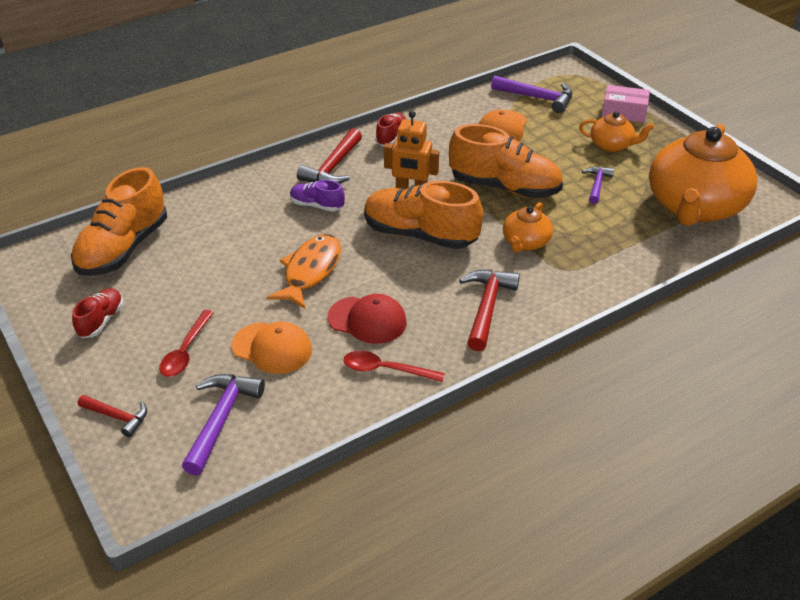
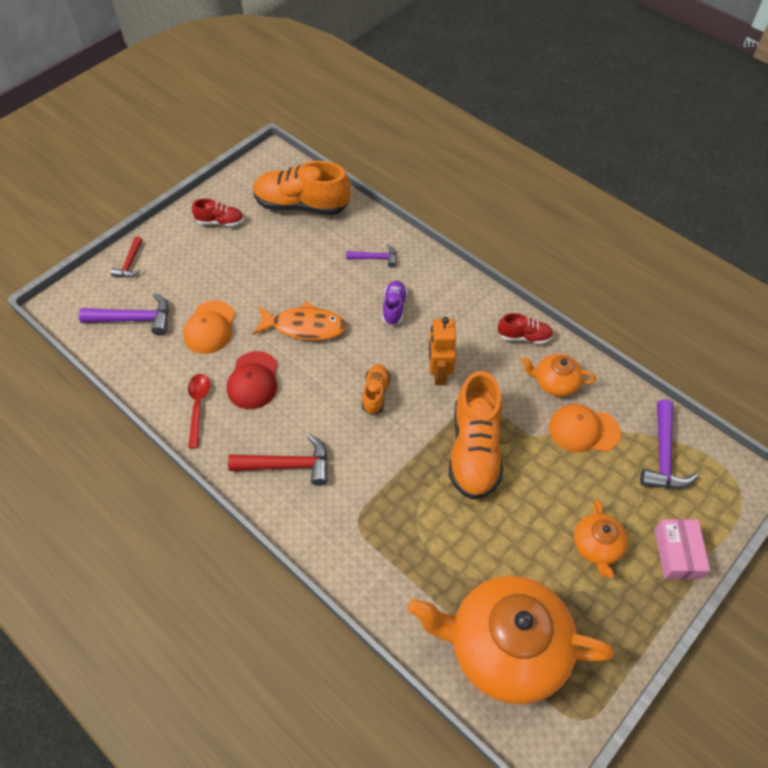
camera: 75 degrees right, 15 degrees up
(185, 351) = (198, 278): red spoon -> none
(333, 167) = (455, 304): red hammer -> none
(420, 235) = (375, 393): orange shoe -> orange shoe, size x0.50
(525, 242) = (389, 482): orange teapot -> orange teapot (555, 382)
(597, 185) = (511, 538): purple hammer -> purple hammer (375, 258)

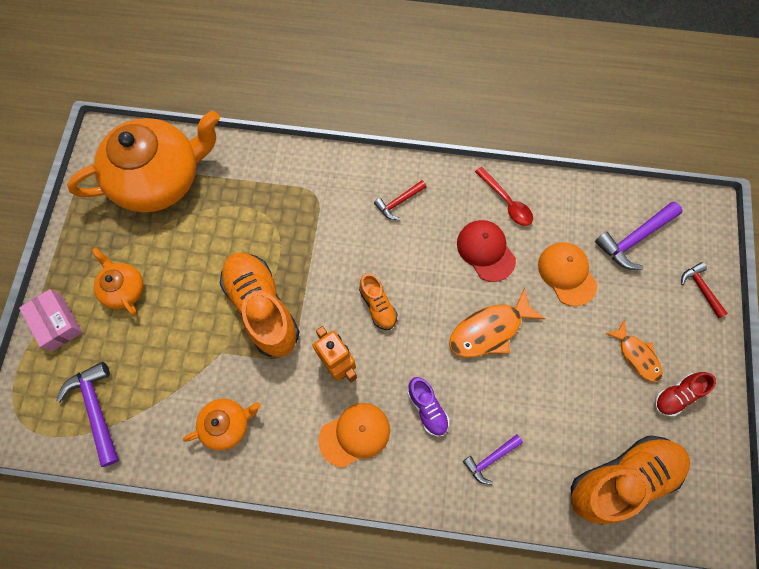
camera: 145 degrees right, 15 degrees up
(220, 254) = (636, 355): none -> orange fish
(288, 465) = (398, 202): red hammer -> red hammer, size x0.60
(524, 337) = (283, 460): red shoe -> none
(583, 430) = (178, 388): orange cap -> orange cap (355, 434)

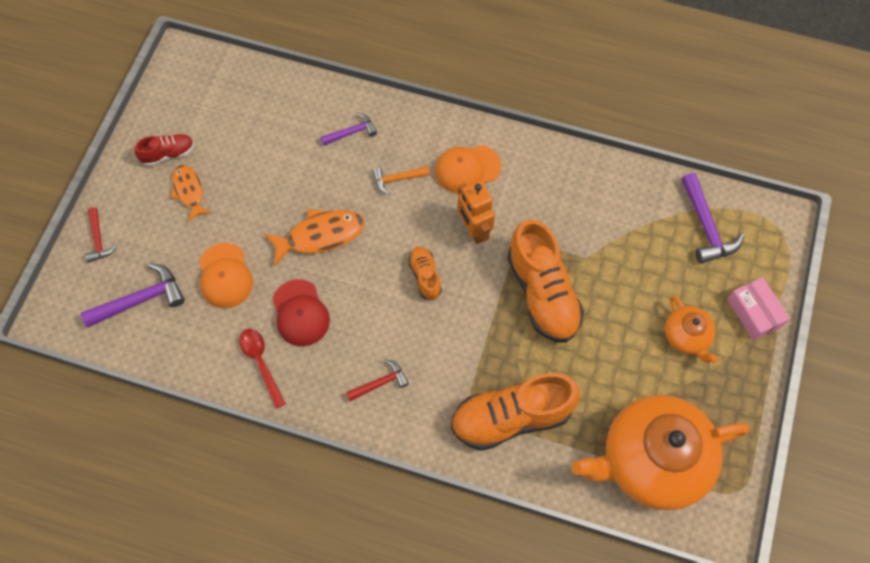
camera: 170 degrees left, 5 degrees down
(227, 424) = (583, 195): orange teapot -> none
(427, 408) = (397, 179): purple shoe -> orange hammer
(622, 479) = (244, 101): orange shoe -> orange shoe (511, 417)

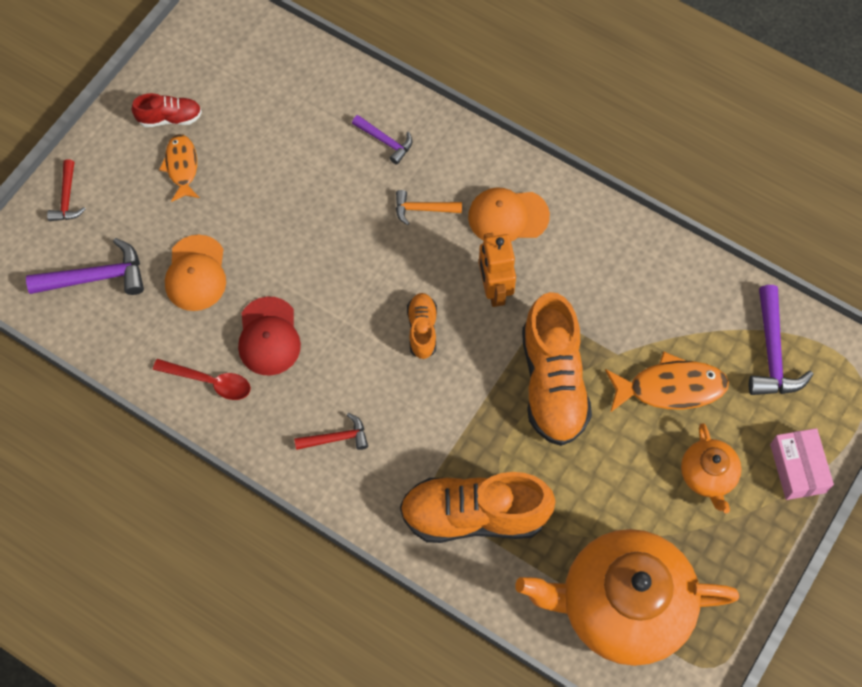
camera: 15 degrees right, 0 degrees up
(261, 363) = (209, 382): red spoon -> red spoon turned 120 degrees clockwise
(320, 235) = (316, 253): orange fish -> orange fish (671, 387)
(352, 132) = (385, 141): purple hammer -> purple hammer turned 45 degrees clockwise

